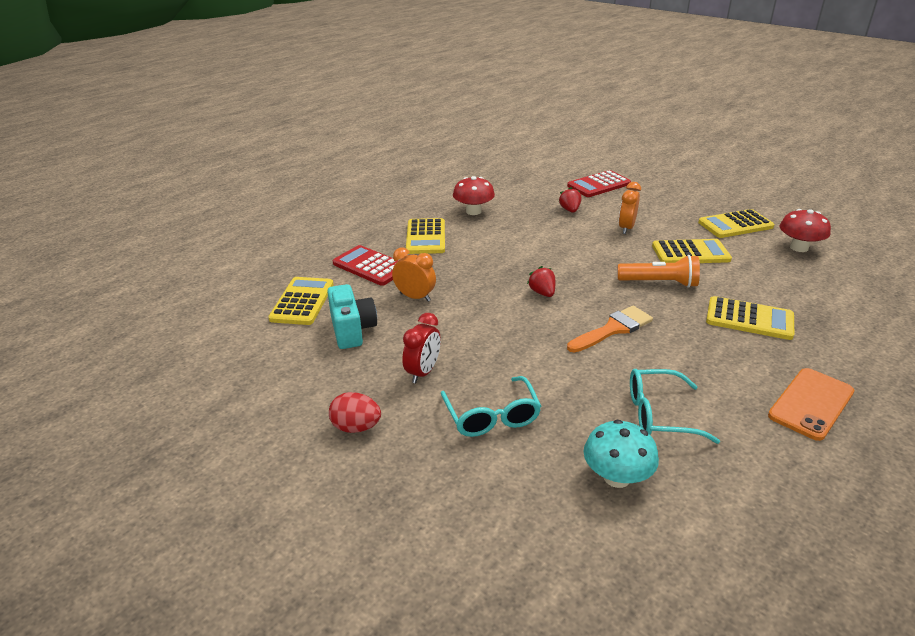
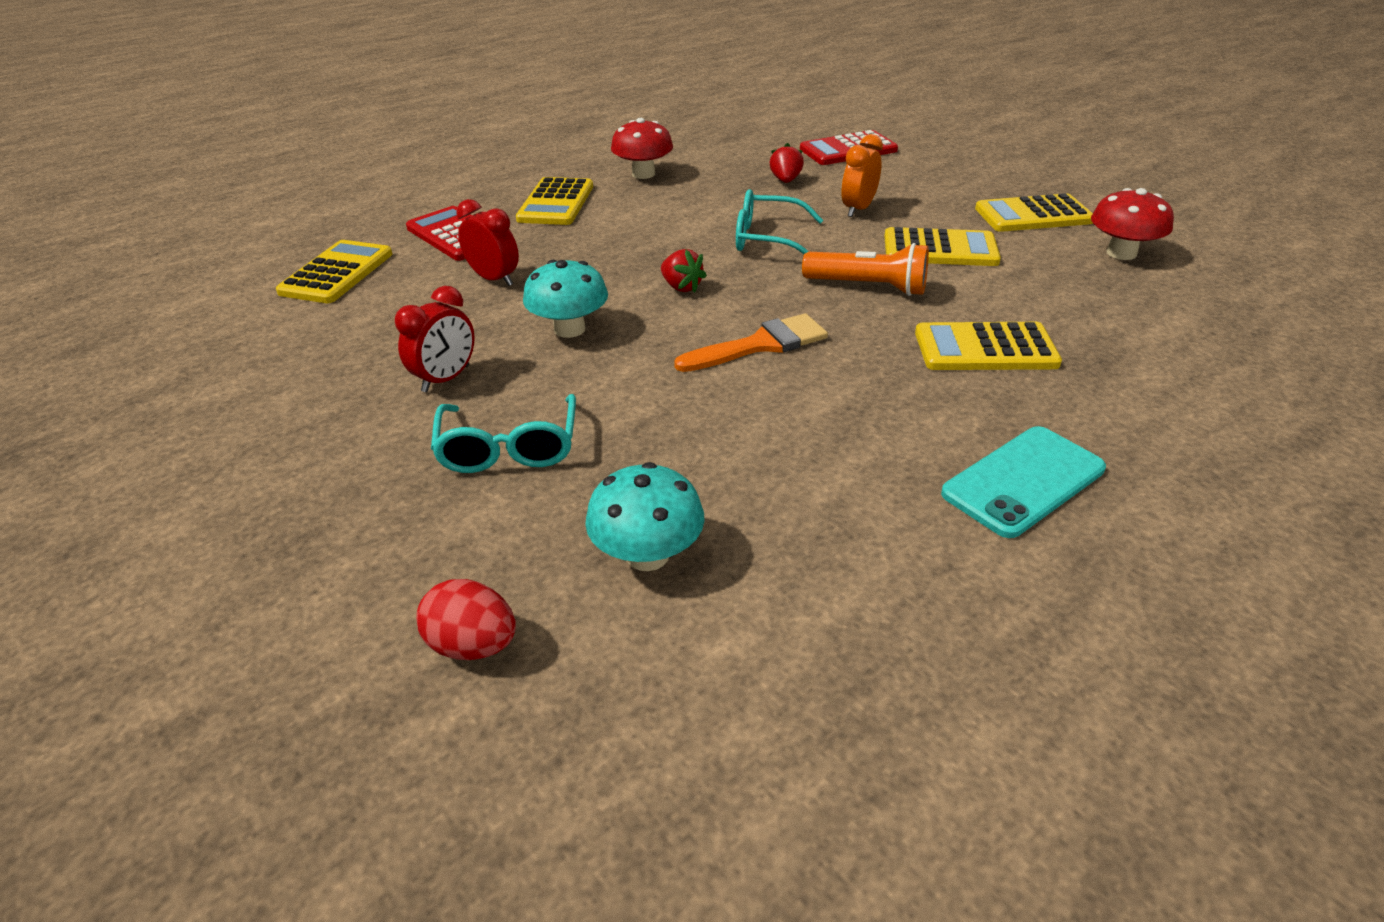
camera: 10 degrees right, 5 degrees up
(352, 330) = (381, 315): turquoise camera -> none
(356, 427) = (308, 443): red egg -> red egg (473, 645)
(415, 297) = (494, 279): orange clock -> red clock
(485, 329) = (569, 329): none -> turquoise mushroom
(542, 293) = (681, 287): red strawberry -> red strawberry turned 150 degrees clockwise
(658, 415) = (764, 472): turquoise glasses -> turquoise glasses (767, 239)
(749, 319) = (985, 348): yellow calculator -> yellow calculator turned 150 degrees clockwise
(811, 403) = (1023, 481): orange phone -> turquoise phone

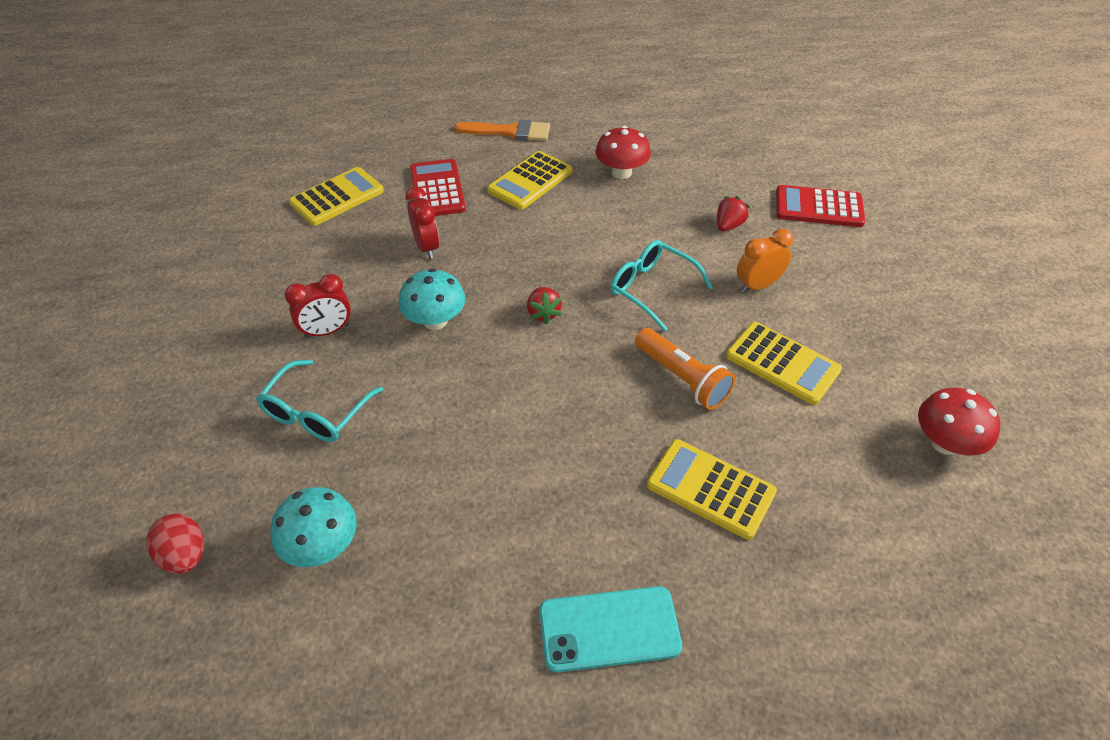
camera: 30 degrees right, 10 degrees up
(761, 345) = (547, 400): orange brush -> orange brush (510, 132)
(1033, 215) = (910, 359): yellow calculator -> none

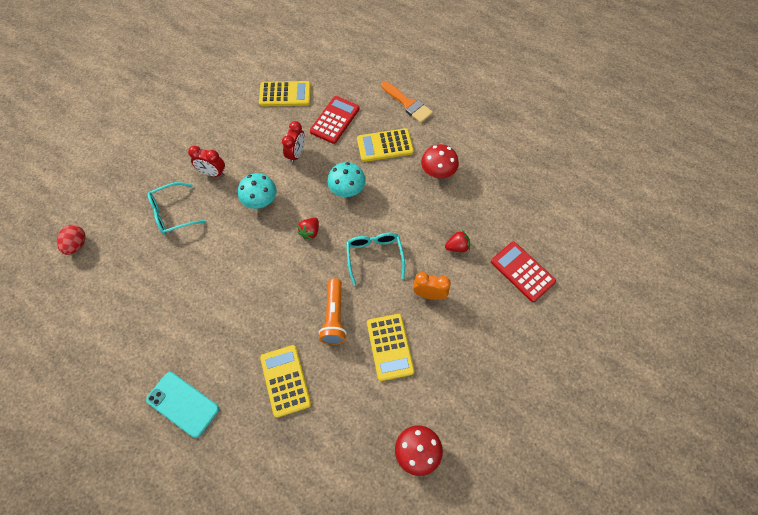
camera: 40 degrees right, 15 degrees up
(322, 546) = (121, 279): turquoise mushroom -> turquoise mushroom (347, 189)

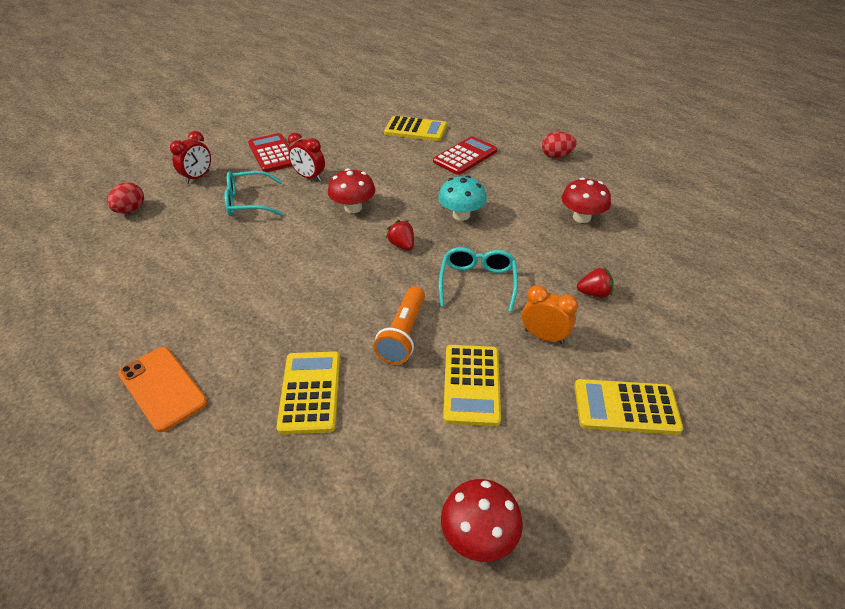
camera: 15 degrees right, 20 degrees down
(183, 404) = (162, 388): turquoise phone -> orange phone
(260, 200) = (353, 208): turquoise mushroom -> red mushroom
(296, 154) = (410, 176): red clock -> red clock (198, 177)
(310, 232) = (402, 245): red strawberry -> red strawberry turned 105 degrees clockwise
(385, 145) = (519, 185): yellow calculator -> yellow calculator (626, 407)
(408, 104) = (556, 156): orange brush -> red egg
(522, 271) = (687, 337): red calculator -> red calculator (273, 153)

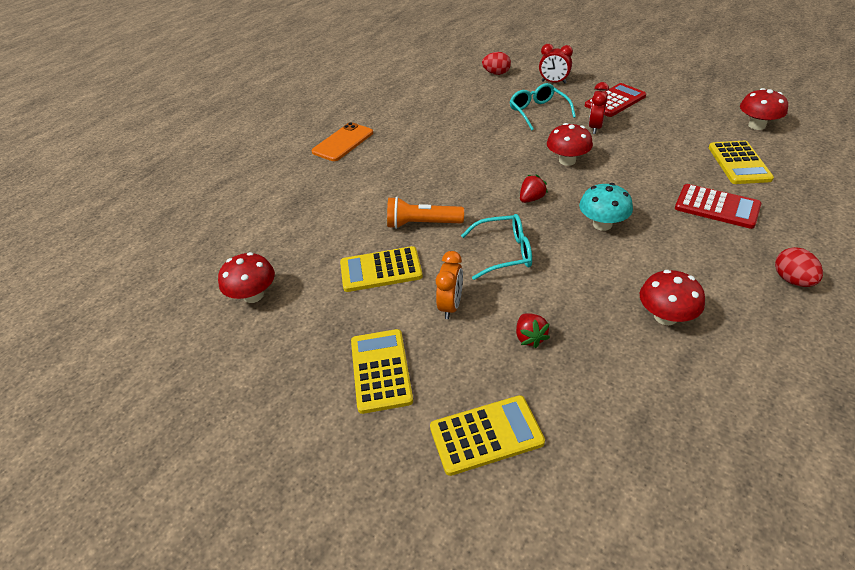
camera: 80 degrees right, 0 degrees up
(310, 392) = (354, 196): yellow calculator -> yellow calculator (486, 435)
(371, 106) = (757, 125): none -> red mushroom

